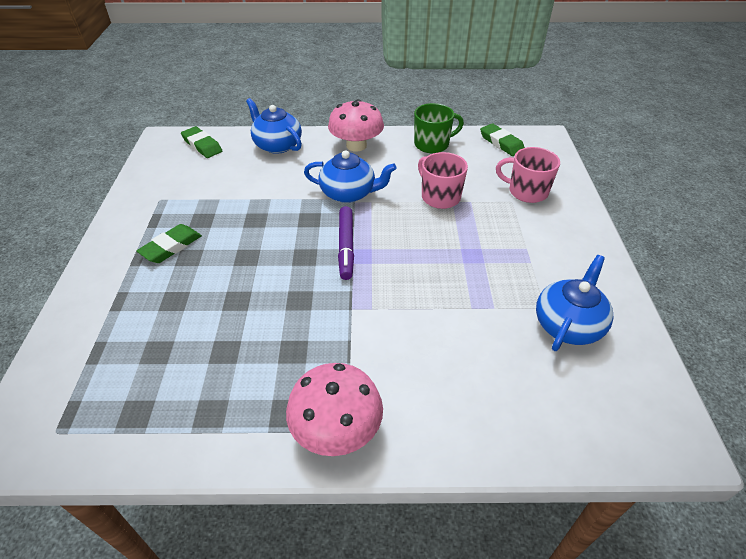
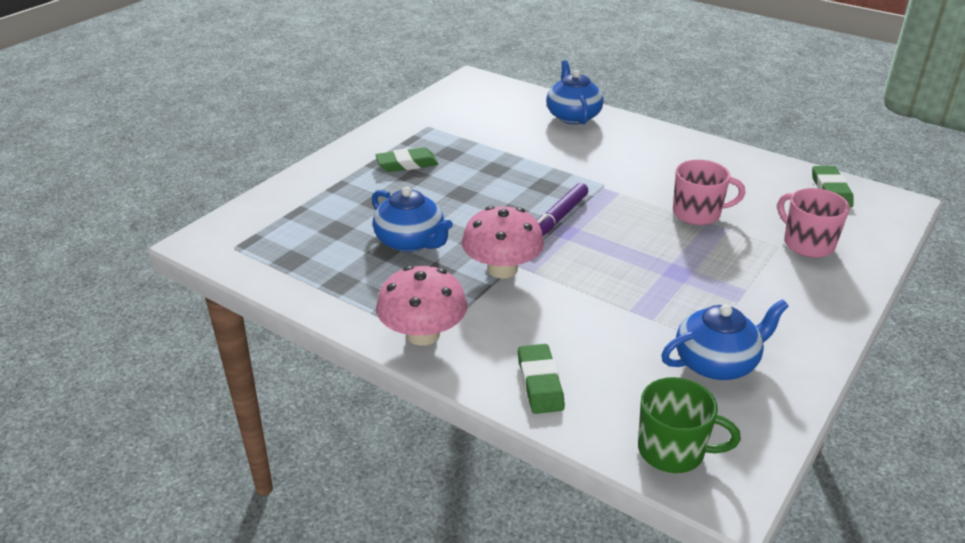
camera: 35 degrees right, 10 degrees down
(202, 145) = (502, 95): green eraser -> green eraser (540, 383)
(349, 193) = (604, 178): blue teapot -> blue teapot (411, 241)
(356, 145) = (654, 141): pink mushroom -> pink mushroom (502, 269)
(432, 144) = (742, 166): green mug -> green mug (673, 450)
(440, 197) = (698, 213): pink mug -> pink mug turned 90 degrees clockwise

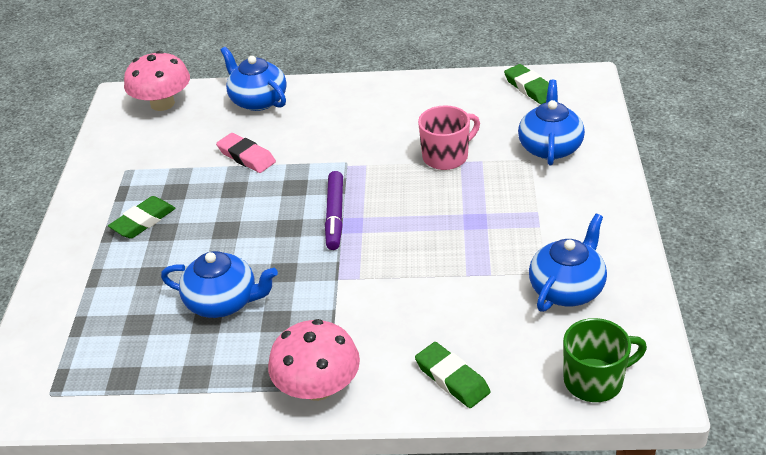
camera: 30 degrees left, 5 degrees up
(502, 269) = (330, 289): pink mushroom -> pink mushroom (162, 103)
(526, 151) = (246, 157): none -> pink eraser
(807, 244) = (550, 147): pink mug -> blue teapot

